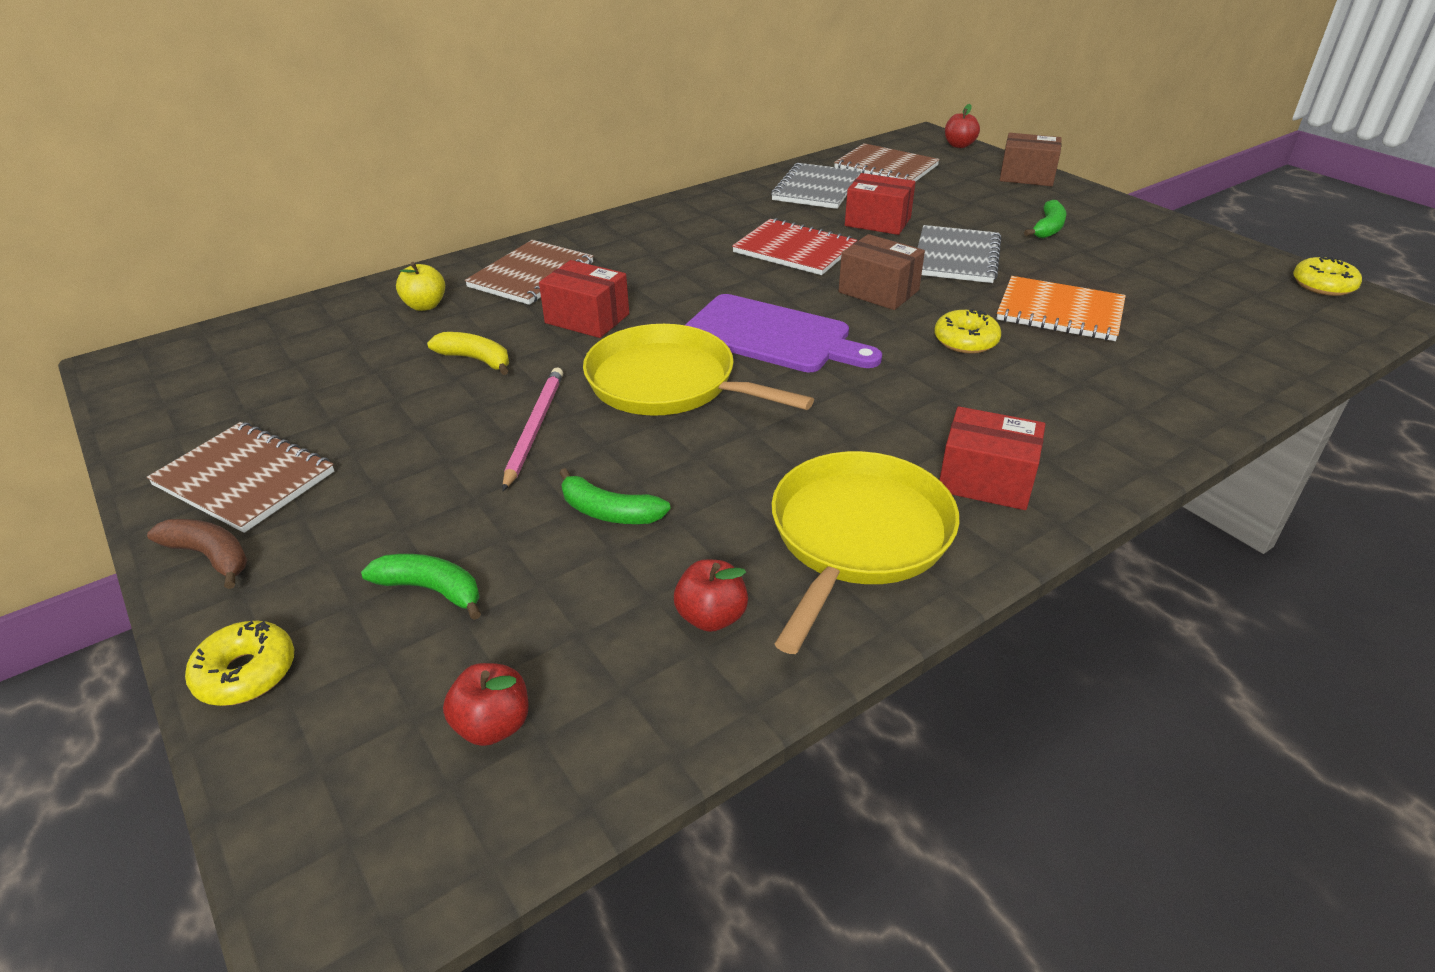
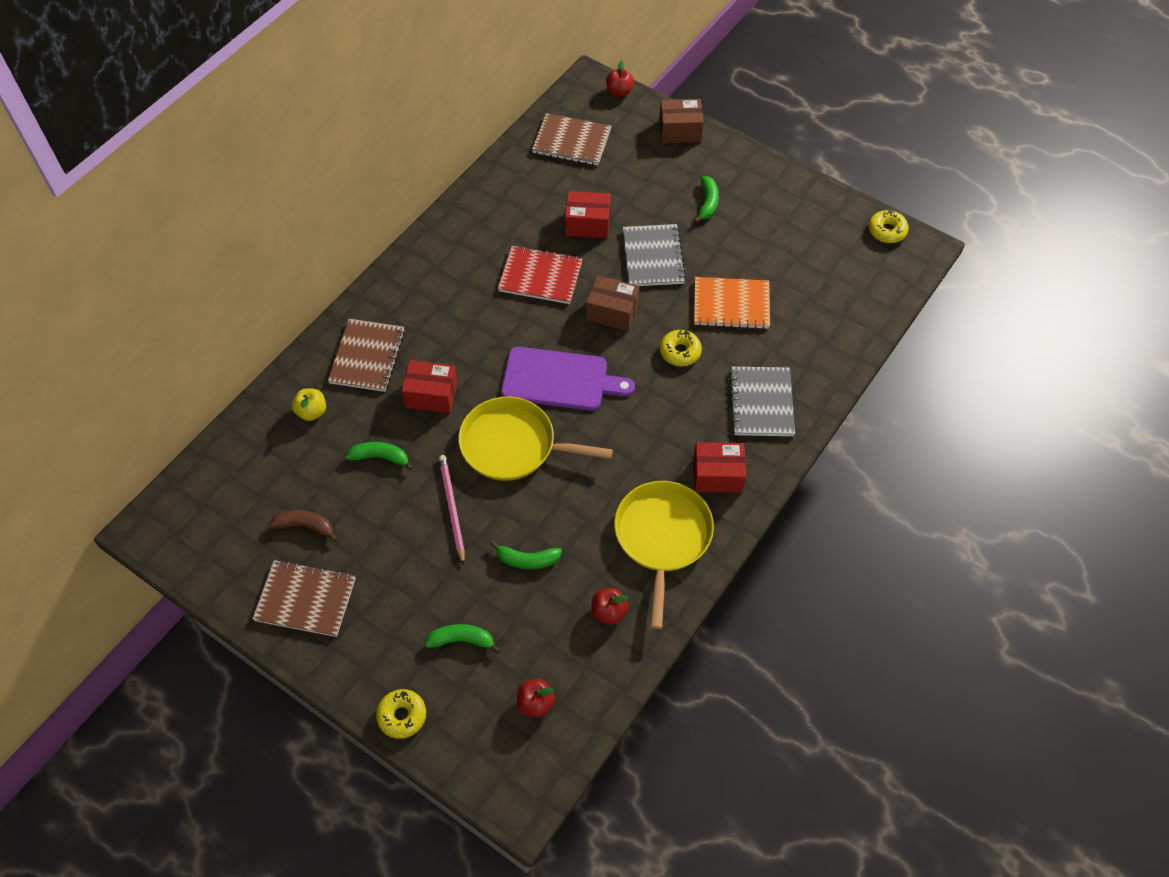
camera: 20 degrees left, 20 degrees up
(210, 556) = (329, 657): brown banana -> brown banana (305, 526)
(476, 360) = (380, 457): yellow banana -> green banana
(816, 189) = (528, 187): grey notebook -> grey notebook (761, 403)

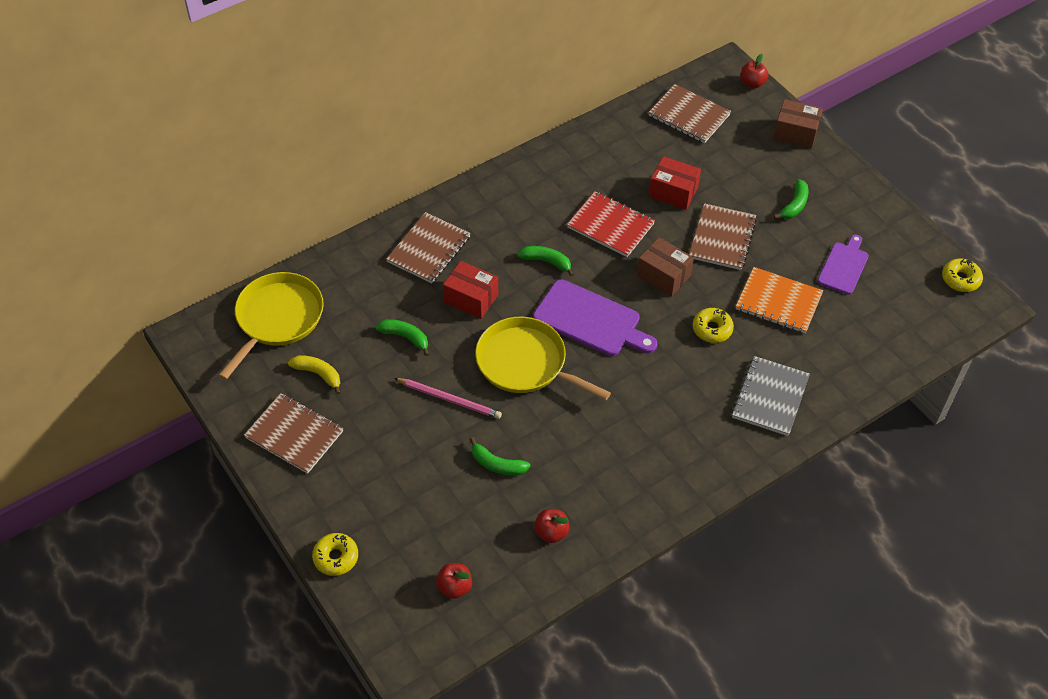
camera: 20 degrees right, 5 degrees down
(305, 526) = (318, 374): brown banana -> yellow banana
(312, 412) = (362, 281): yellow apple -> none
(452, 508) = (449, 399): pink pencil -> pink pencil turned 105 degrees clockwise
(462, 640) = (412, 513): green banana -> green banana (546, 262)
(653, 257) = (722, 238): grey notebook -> brown notebook
(662, 537) = (627, 484): yellow pan -> yellow pan (277, 318)
(717, 475) = (701, 448): red box -> none
(777, 250) = (844, 266): none -> purple cutting board

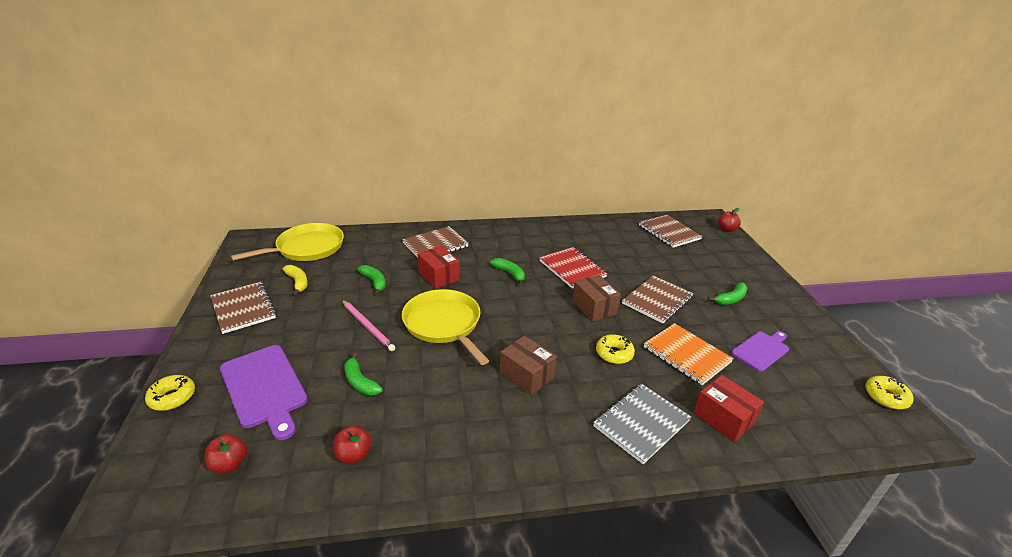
camera: 25 degrees right, 20 degrees down
(591, 320) = (516, 315): purple cutting board -> purple cutting board (264, 388)
(673, 192) = (633, 265): red box -> red box (723, 418)
(795, 133) = (750, 261): brown box -> brown box (526, 375)

